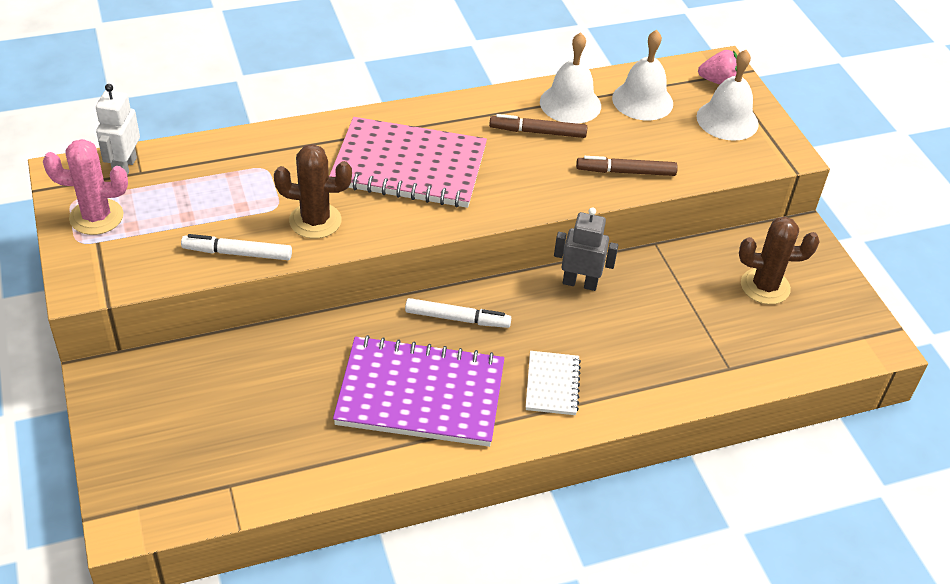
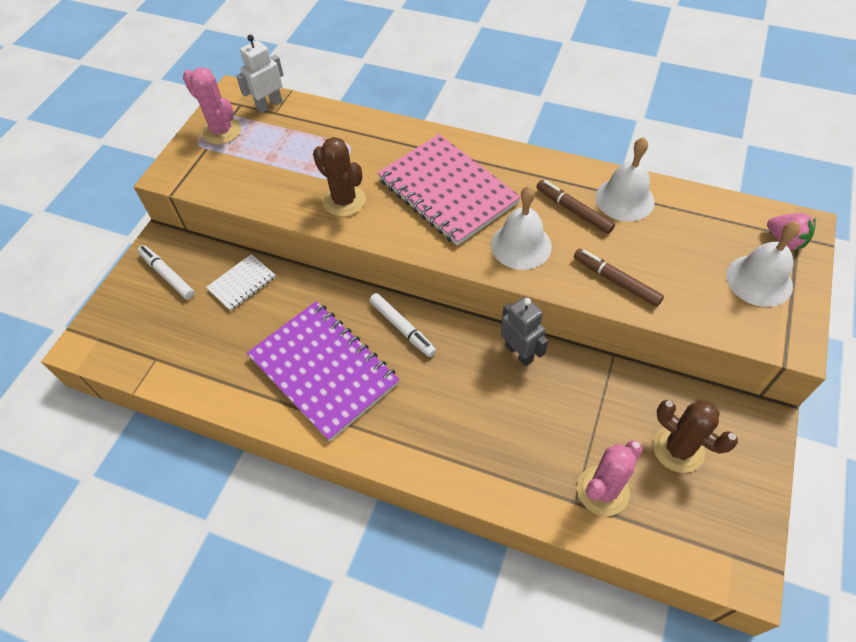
camera: 45 degrees right, 10 degrees up
(237, 253) = (274, 199): white marker -> white marker (167, 275)
(552, 384) = (420, 422): white notebook -> white notebook (242, 283)
(642, 100) = (693, 225): white bell -> white bell (521, 245)
(741, 348) = (602, 490): none -> pink cactus

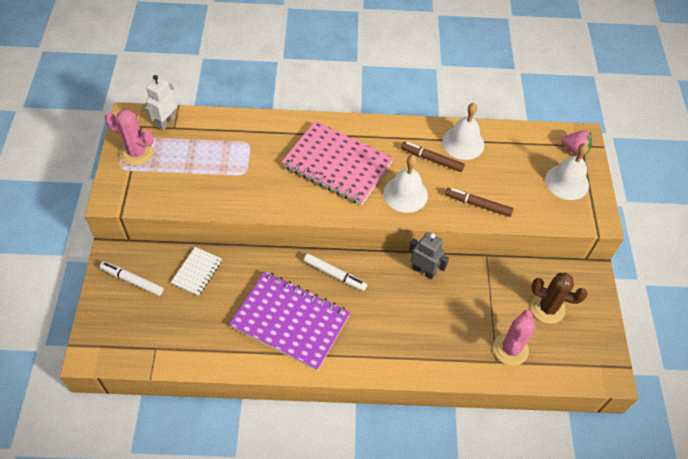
camera: 25 degrees left, 0 degrees up
(344, 201) = (263, 189): brown cactus -> none

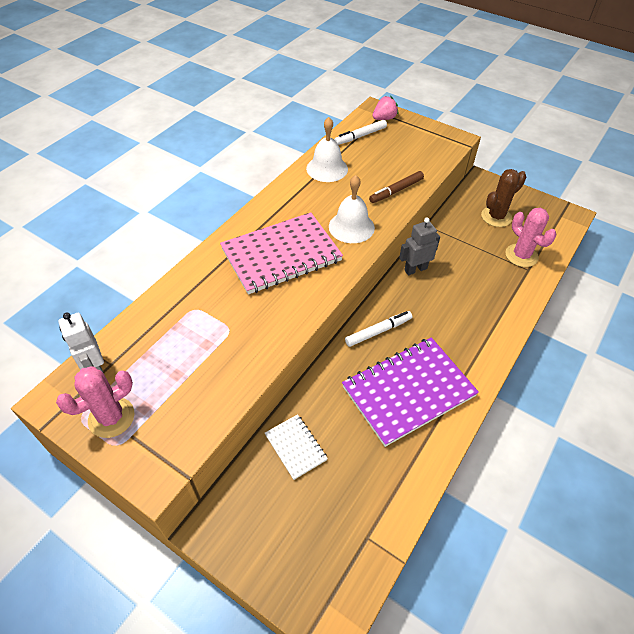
camera: 55 degrees left, 5 degrees down
(132, 280) = (261, 521): white marker -> white marker (360, 136)
(431, 159) = (328, 194): brown marker -> none
(567, 182) = (410, 136): white bell -> none

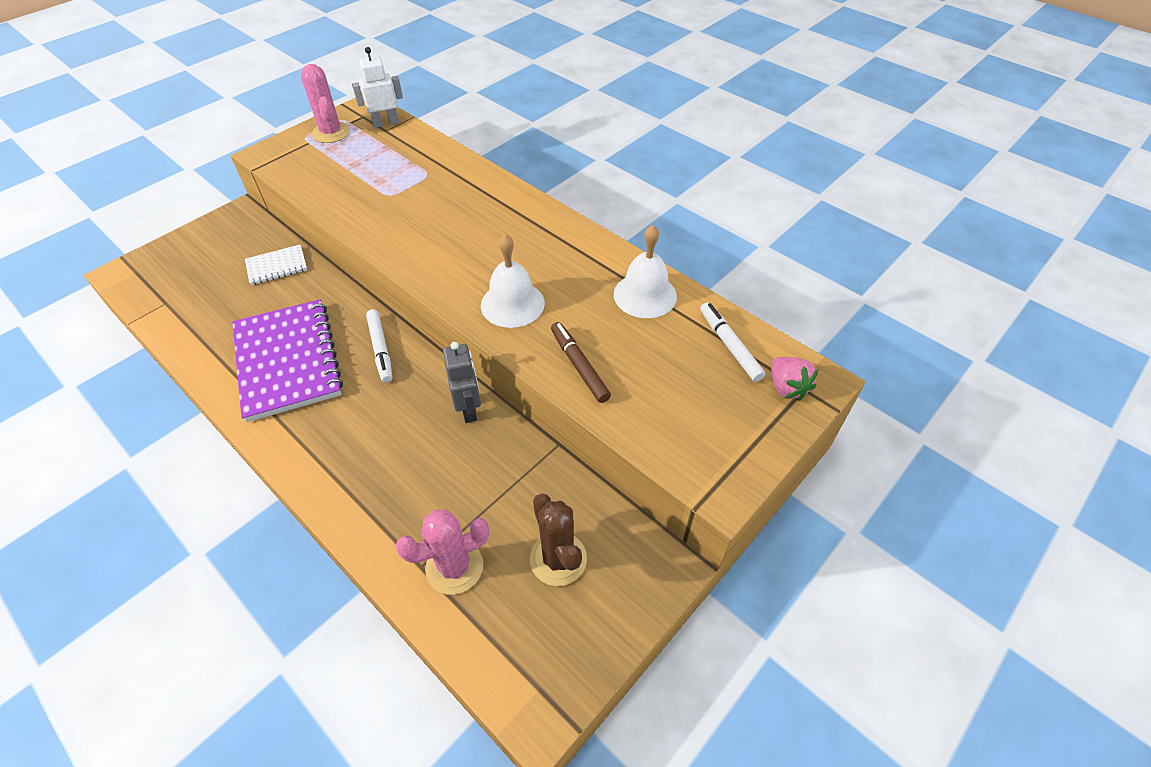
camera: 100 degrees right, 0 degrees up
(281, 255) = (481, 237): pink notebook -> none

